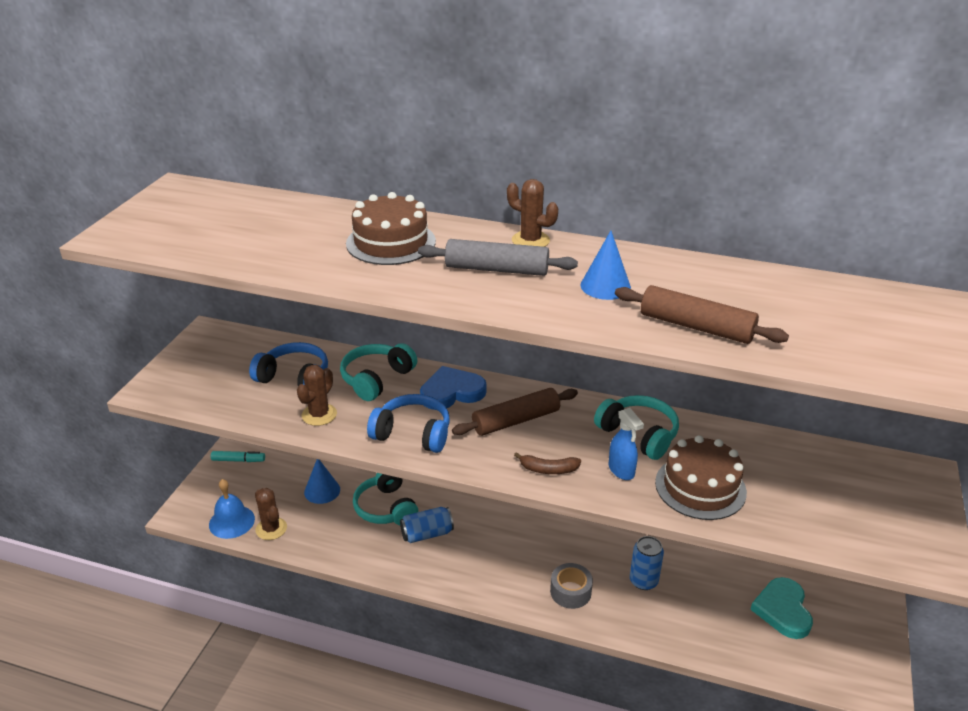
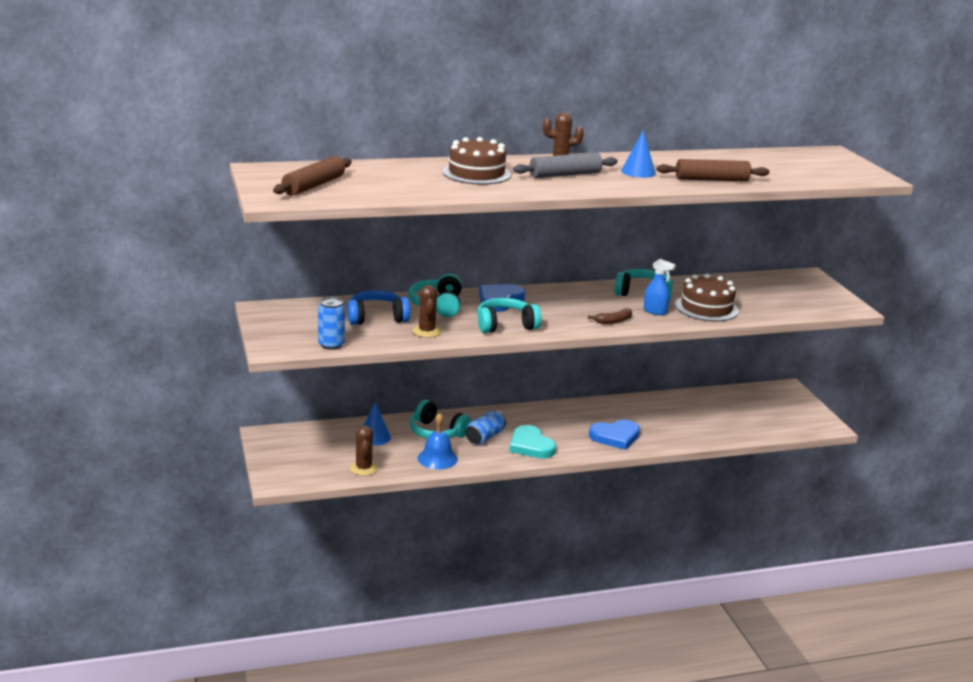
camera: 35 degrees left, 10 degrees down
(231, 521) = (325, 474): blue bell -> blue bell (437, 458)
(238, 460) = (278, 439): turquoise marker -> none
(271, 529) = (363, 468): brown cactus -> brown cactus turned 60 degrees clockwise
(413, 433) = (505, 325): blue headphones -> turquoise headphones
(516, 420) = (561, 304): brown rolling pin -> brown rolling pin (314, 185)
(570, 592) = (615, 437): grey tape -> blue heart
(643, 581) = (653, 418): blue can -> blue can (331, 344)
(783, 610) = (745, 407): turquoise heart -> turquoise heart (531, 446)

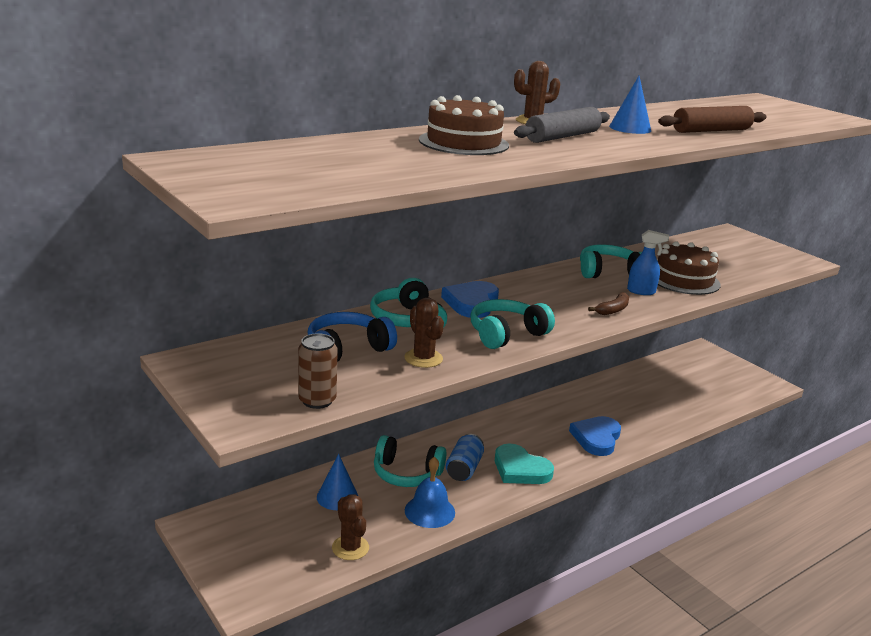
camera: 20 degrees left, 0 degrees up
(314, 185) = (276, 174): brown rolling pin -> none
(331, 344) = (317, 400): blue can -> brown can
(615, 437) = (596, 438): blue heart -> blue heart turned 150 degrees clockwise

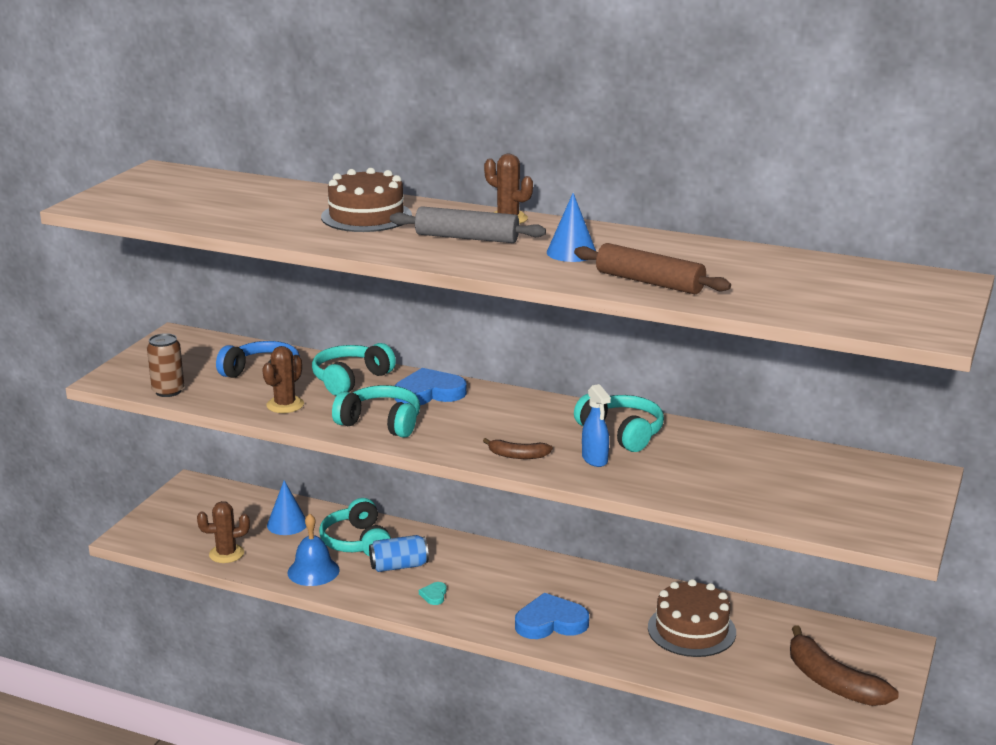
camera: 60 degrees right, 0 degrees up
(350, 548) = (226, 554): brown cactus -> brown cactus turned 45 degrees clockwise
(520, 469) = (434, 595): turquoise heart -> turquoise heart, size x0.46
(684, 280) = (675, 475): brown cake -> brown cake (691, 630)
(728, 380) = (832, 682): none -> brown banana

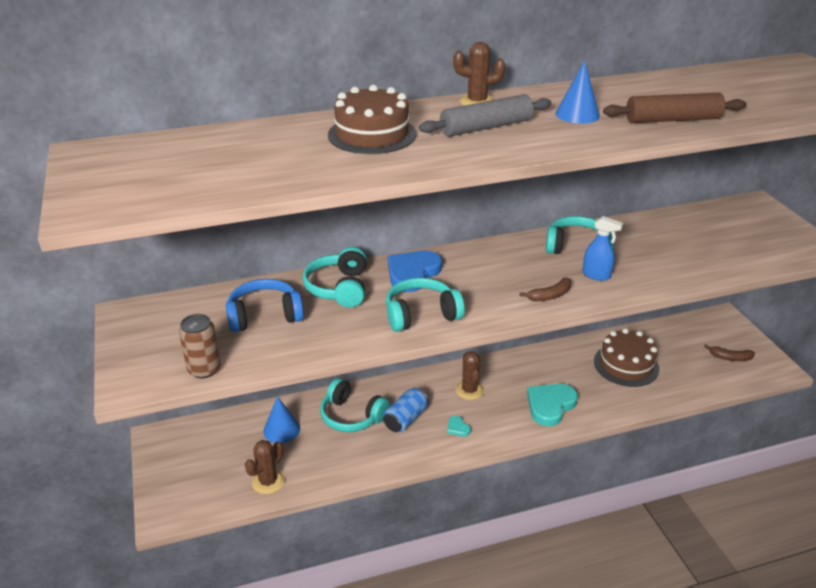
camera: 40 degrees left, 10 degrees up
(285, 405) = (325, 334): brown cactus -> brown cactus (469, 390)
(313, 571) = (353, 458): blue bell -> none
(550, 622) = (550, 405): blue heart -> turquoise heart
(832, 682) = (730, 358): brown banana -> brown banana, size x0.52

